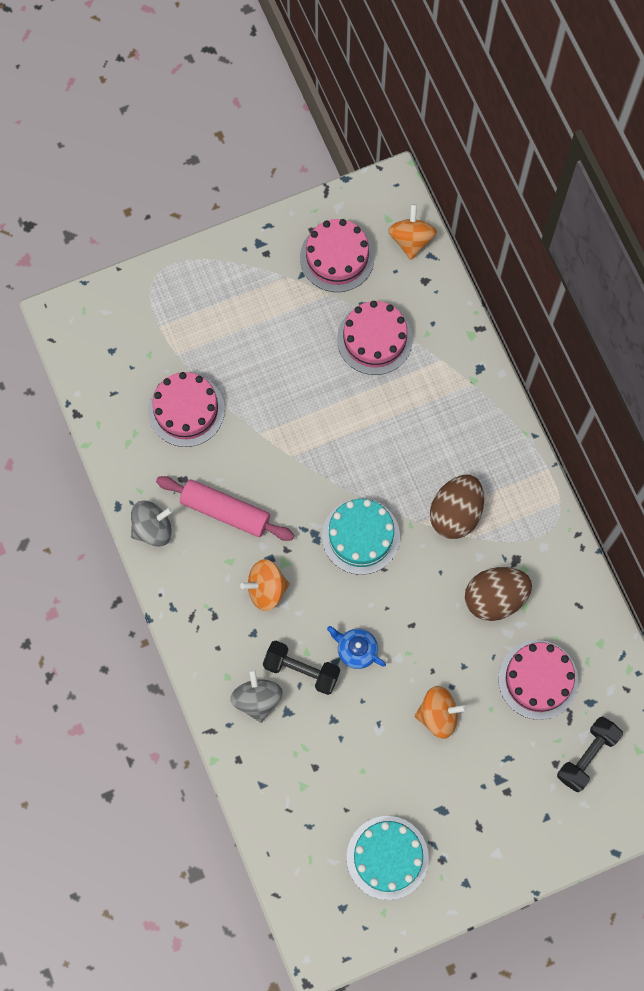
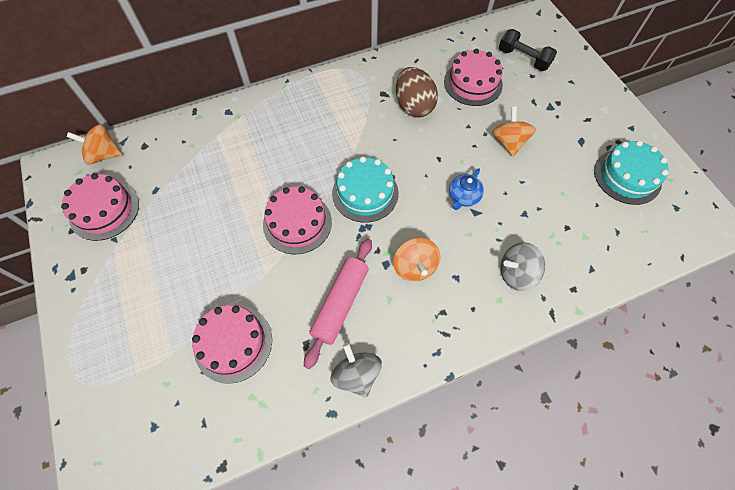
camera: 90 degrees left, 10 degrees down
(301, 670) = (485, 238): black dumbbell -> none
(374, 339) = (189, 182): pink cake -> pink cake (297, 223)
(455, 513) = (346, 129): brown egg -> none

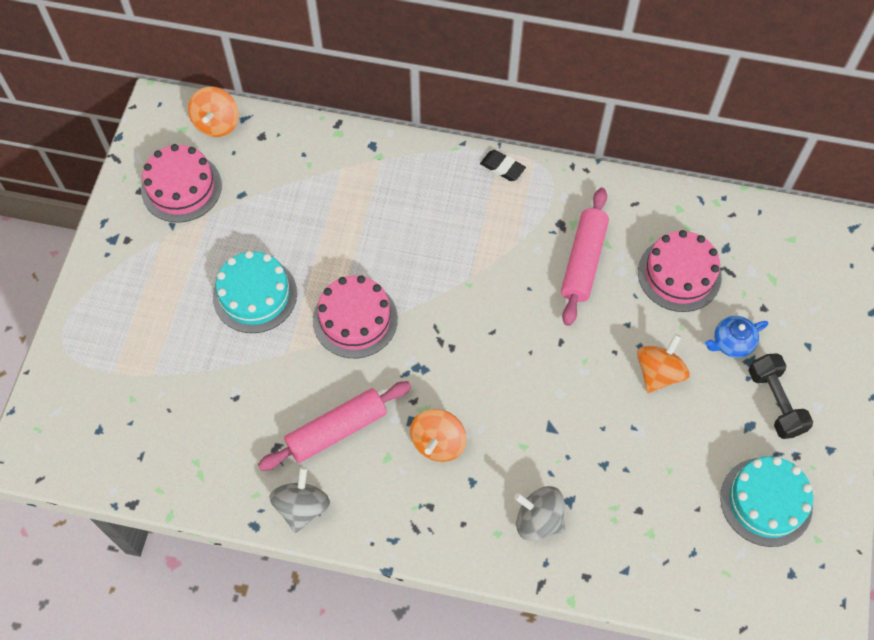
camera: 35 degrees right, 0 degrees up
(104, 155) = (217, 123): orange spinning top -> orange spinning top turned 120 degrees counterclockwise
(233, 343) = (212, 401): pink cake -> none
(322, 81) = (502, 168): none -> black eraser
(365, 193) = (448, 331): turquoise cake -> turquoise cake (255, 295)
(414, 106) = (583, 261): brown egg -> pink rolling pin
(463, 197) = (551, 402): blue teapot -> blue teapot (731, 343)
(523, 59) = (772, 280): black dumbbell -> black dumbbell (775, 402)

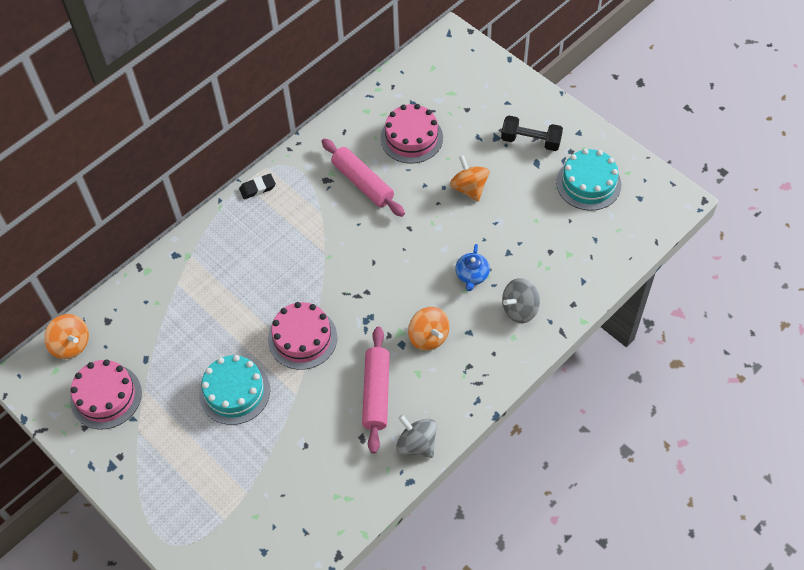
camera: 55 degrees left, 5 degrees down
(731, 343) = (477, 139): blue teapot -> blue teapot (472, 275)

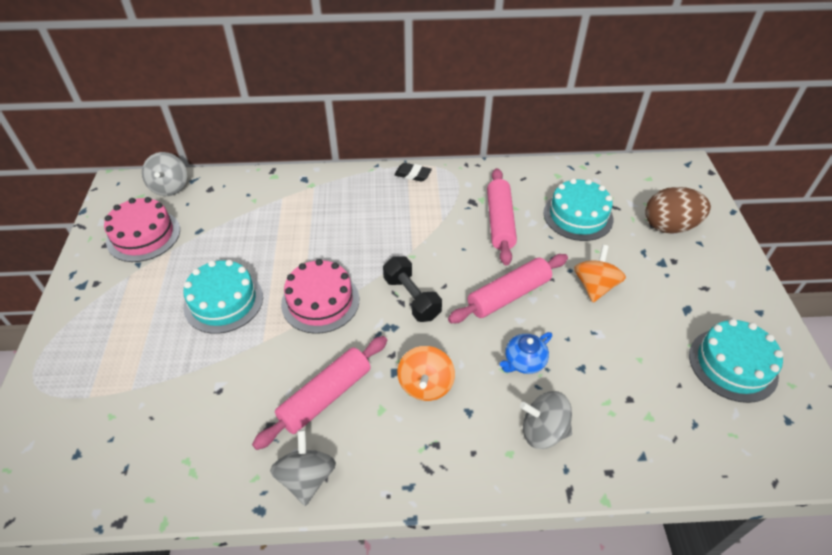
camera: 40 degrees right, 10 degrees down
(71, 344) = (170, 187): orange spinning top -> grey spinning top
(411, 138) = (578, 216): pink cake -> turquoise cake
(421, 236) = (508, 295): none -> pink rolling pin
(478, 102) = (669, 226): none -> brown egg
(531, 141) = (697, 287): black dumbbell -> black dumbbell (412, 298)

